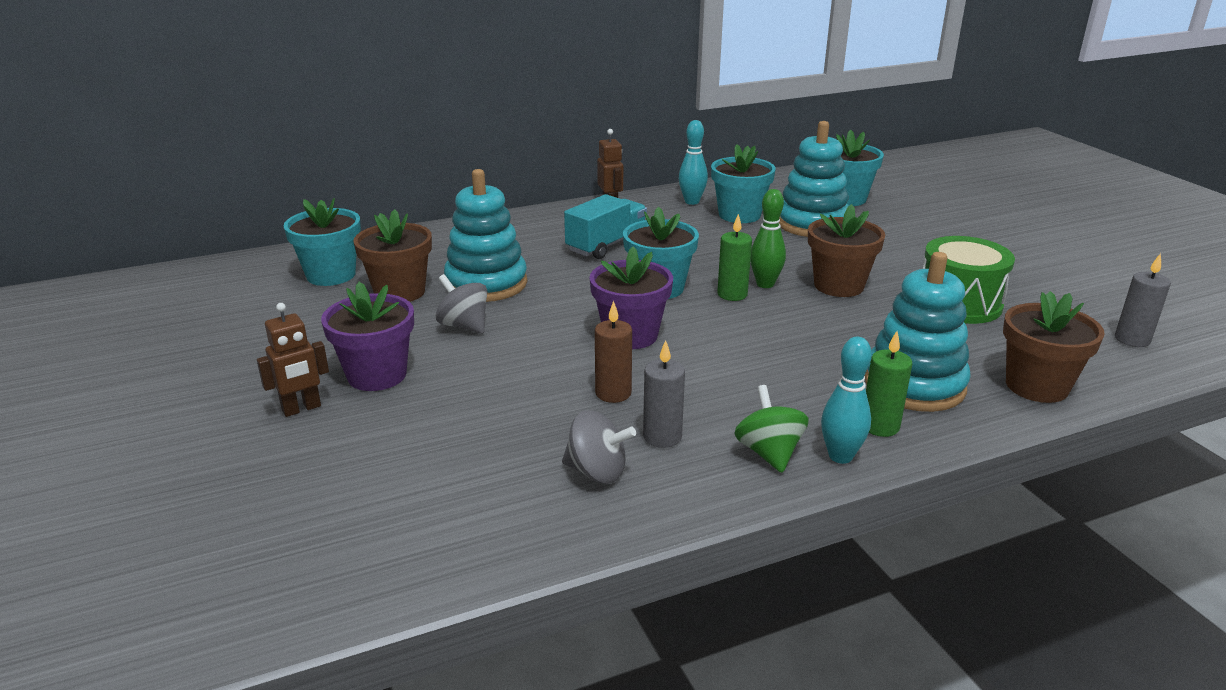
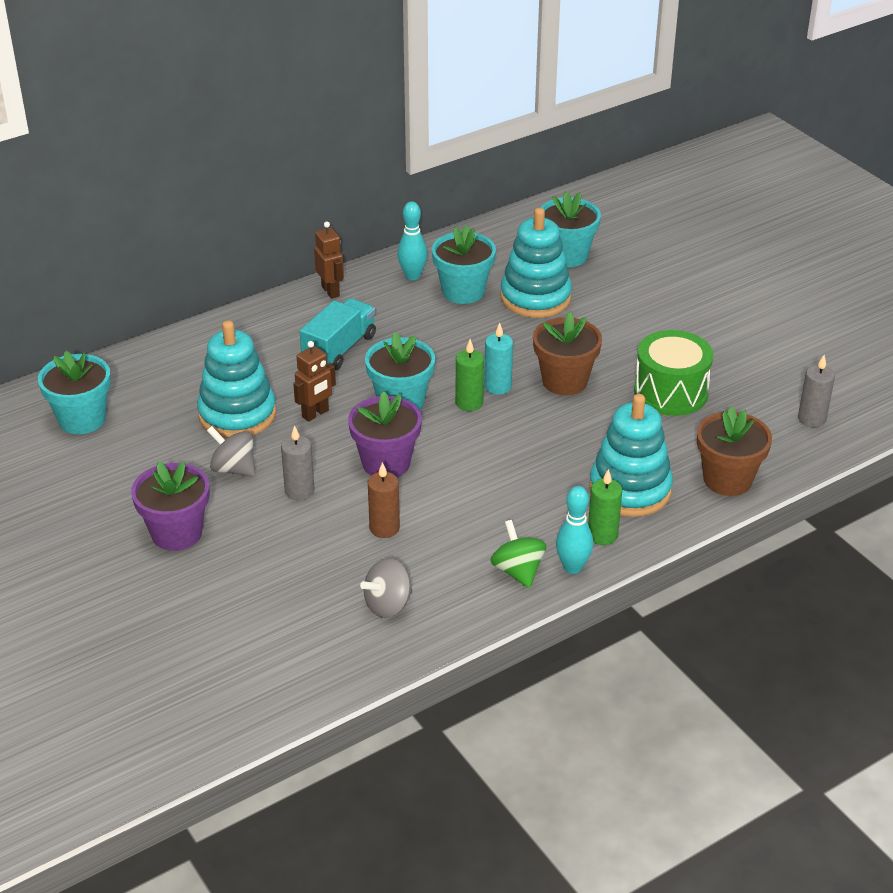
camera: 10 degrees left, 10 degrees up
(301, 409) = (127, 575): brown robot -> brown robot (315, 414)
(400, 292) = (158, 434): brown flower pot -> none
(597, 472) = (388, 605): grey spinning top -> grey spinning top turned 135 degrees clockwise
(662, 437) = (432, 566): grey candle -> grey candle (299, 491)
(765, 284) = (497, 386): green bowling pin -> turquoise candle

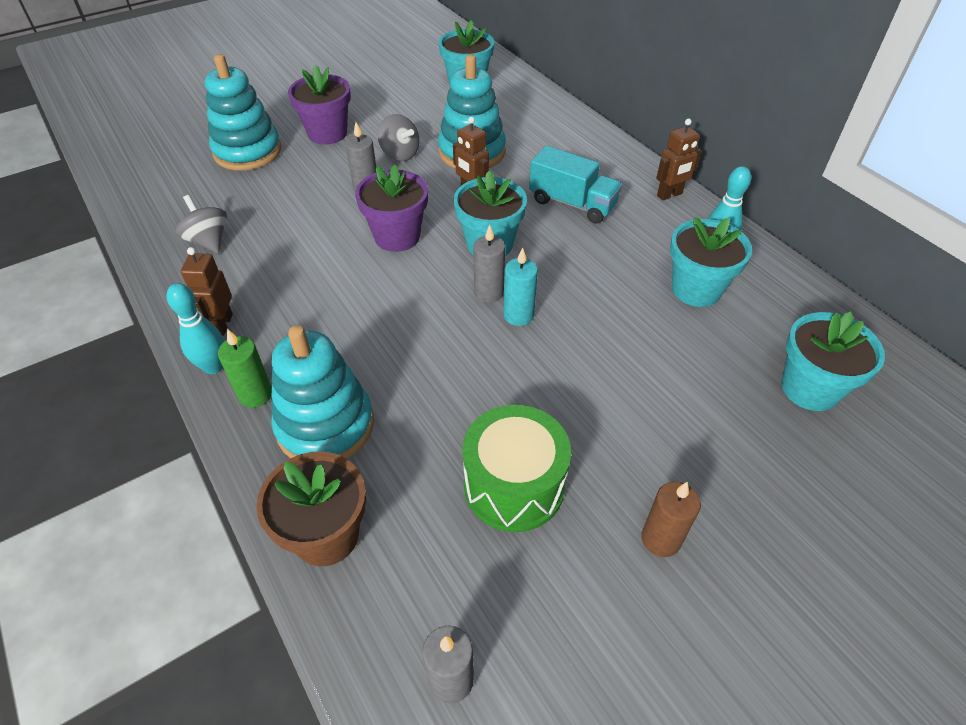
camera: 90 degrees right, 10 degrees up
(233, 469) = (400, 154): grey spinning top -> grey spinning top turned 105 degrees clockwise
(384, 528) = (307, 237): brown candle -> brown candle (660, 539)
(469, 403) = (489, 292): green candle -> grey candle
(518, 571) = (222, 324): green spinning top -> brown robot
(535, 298) = (701, 353): turquoise stacking toy -> turquoise stacking toy (247, 151)
(564, 381) = (531, 374): brown flower pot -> none

